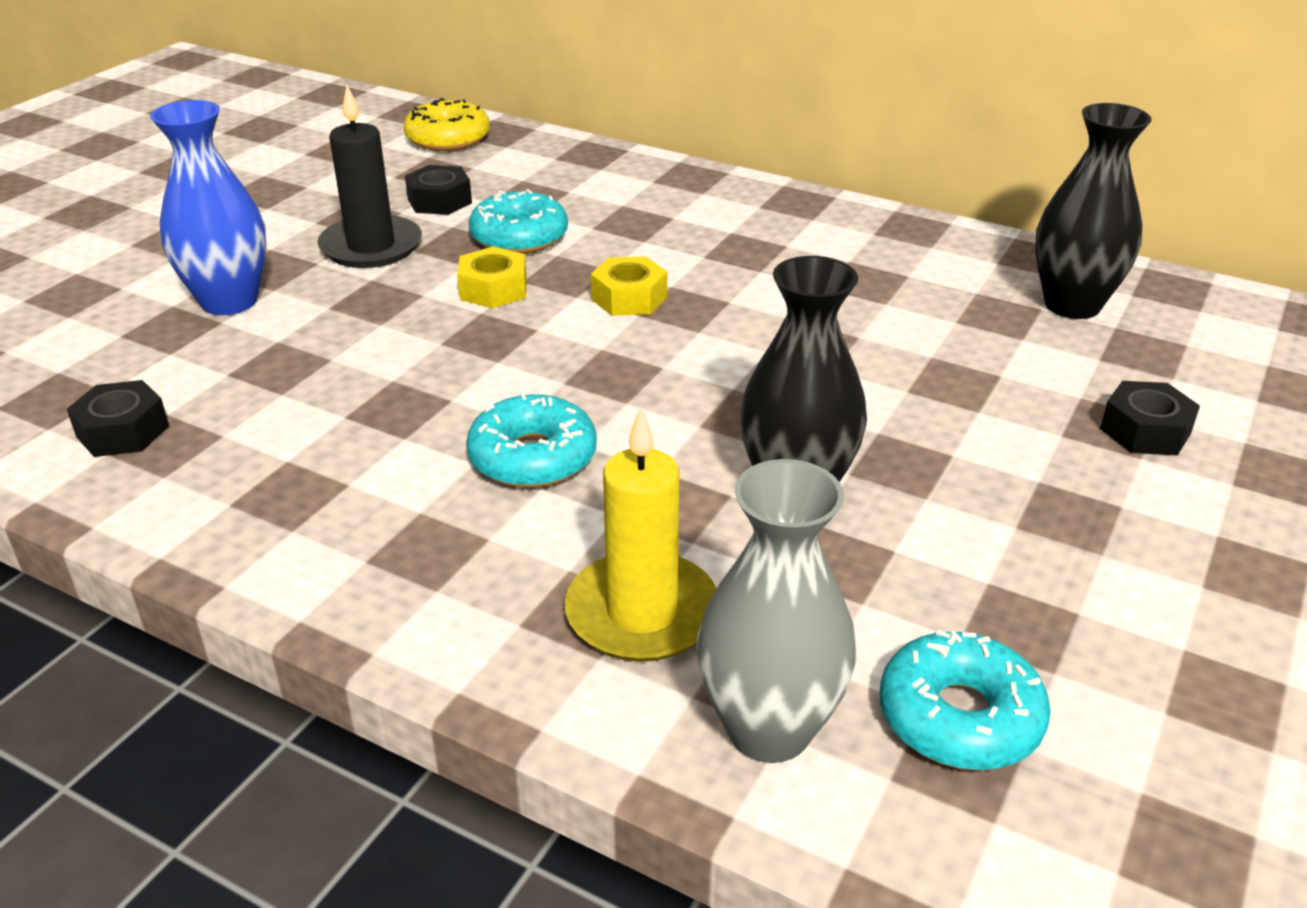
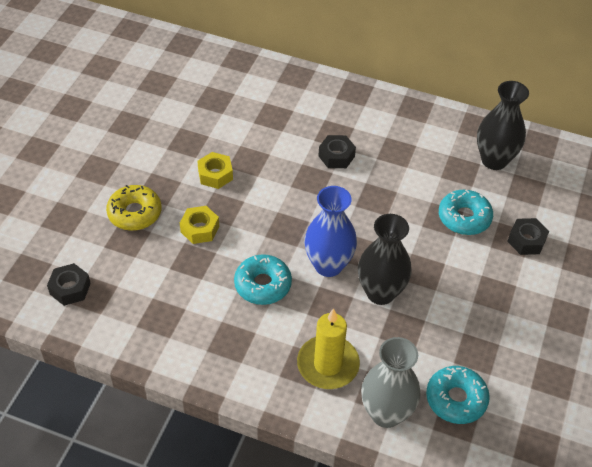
camera: 10 degrees left, 15 degrees up
(229, 301) = (85, 196): blue vase -> blue vase (328, 265)
(371, 247) = (143, 148): black candle -> none
(439, 201) = (168, 107): black nut -> black nut (336, 156)
(448, 139) = (157, 53): yellow donut -> yellow donut (135, 213)
(519, 237) = (218, 133): turquoise donut -> turquoise donut (464, 218)
(629, 298) = (283, 175): yellow nut -> yellow nut (200, 229)

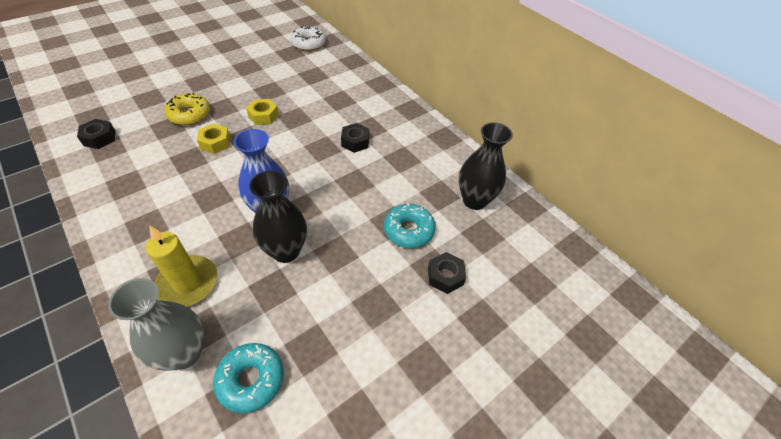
camera: 30 degrees right, 0 degrees up
(166, 60) = (308, 44): none -> white donut
(263, 285) = (211, 199): turquoise donut -> none

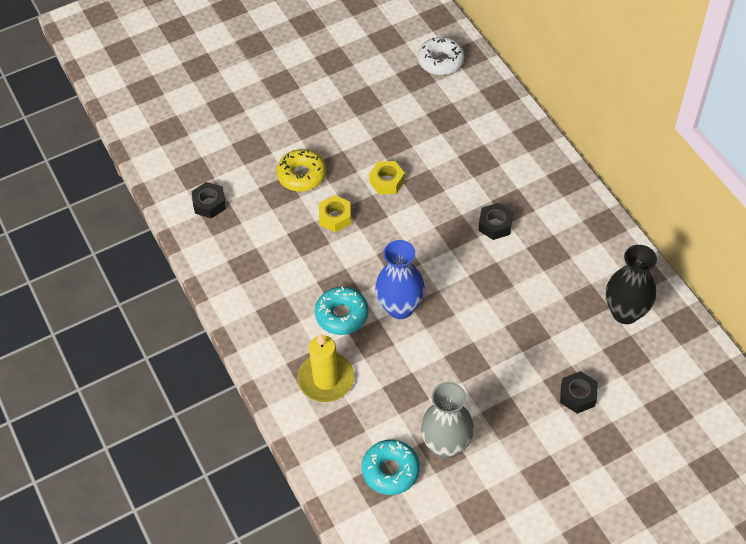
camera: 15 degrees right, 5 degrees up
(184, 353) = (331, 442): grey vase -> grey vase (446, 445)
(286, 251) = (417, 355): black vase -> none
(408, 230) = (546, 342): turquoise donut -> turquoise donut (342, 315)

